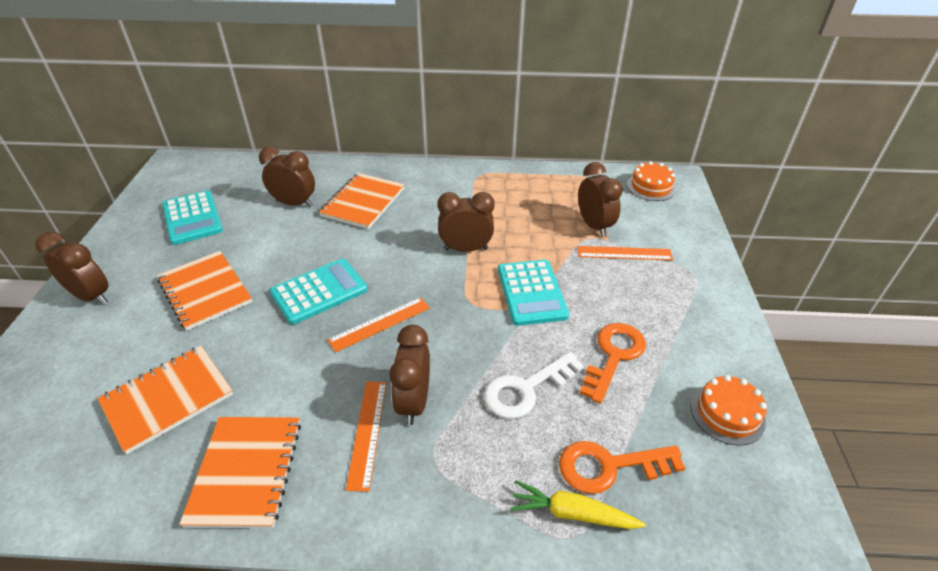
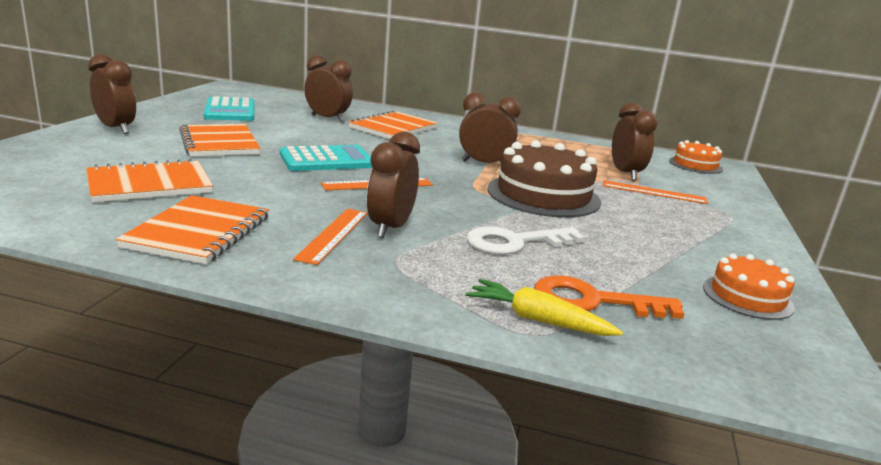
camera: 10 degrees right, 20 degrees down
(531, 292) = (543, 195): turquoise calculator -> brown cake
(613, 356) = (621, 242): orange key -> none

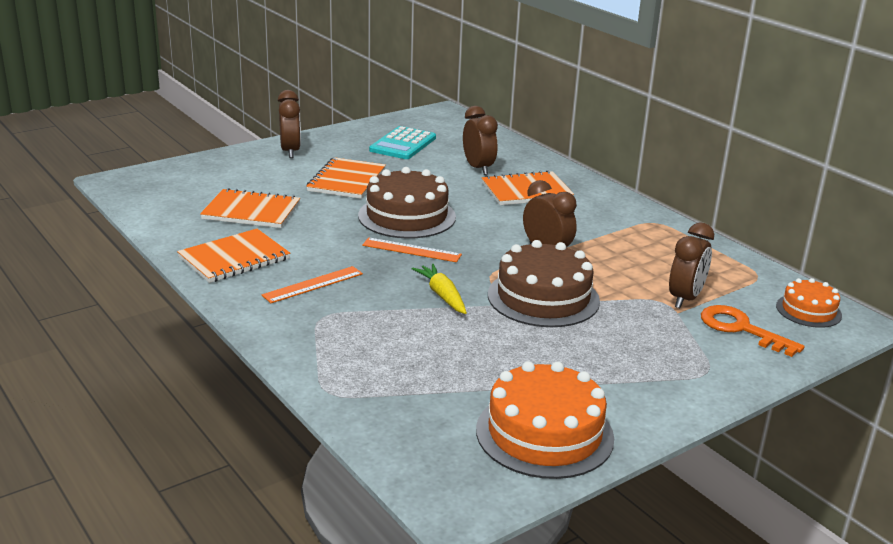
camera: 40 degrees right, 5 degrees up
(326, 160) = (407, 216): turquoise calculator -> brown cake
(390, 228) = (360, 291): brown clock -> none
(515, 242) = (435, 330): white key -> none
(537, 320) = (348, 386): yellow carrot -> yellow carrot (442, 295)
(593, 301) = (410, 390): orange key -> orange key (741, 329)
(654, 192) = (672, 326): orange ruler -> none
(747, 297) = (544, 433): orange cake -> orange cake, size x1.77

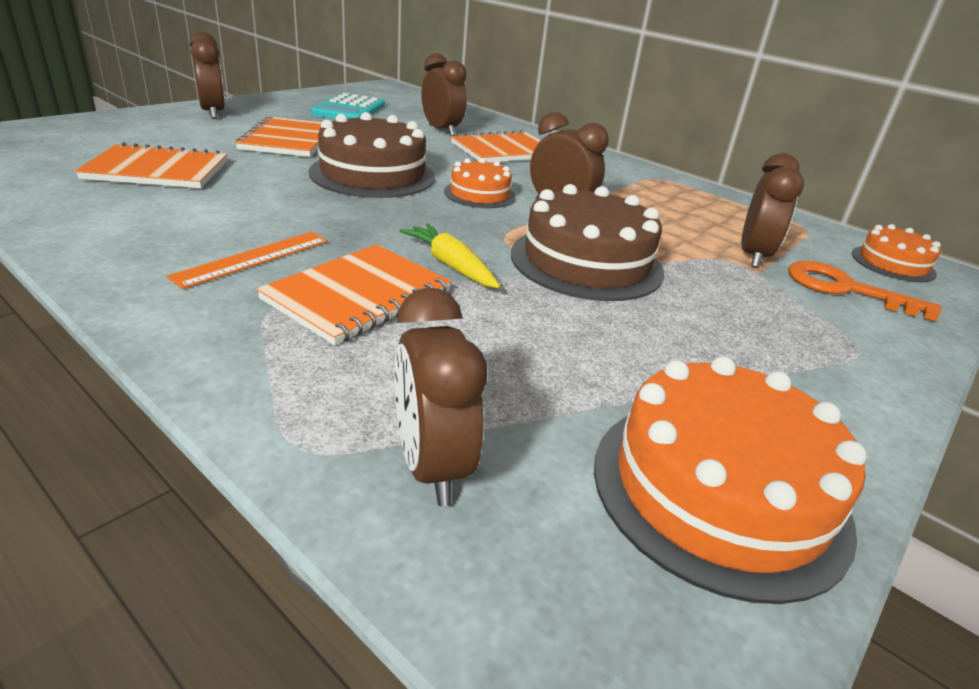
camera: 15 degrees left, 5 degrees up
(234, 258) = (125, 227): orange notebook -> orange notebook (358, 295)
(393, 407) = (431, 466): none -> brown clock
(411, 250) = (390, 211): orange ruler -> none
(486, 236) = (479, 194): none -> orange cake

